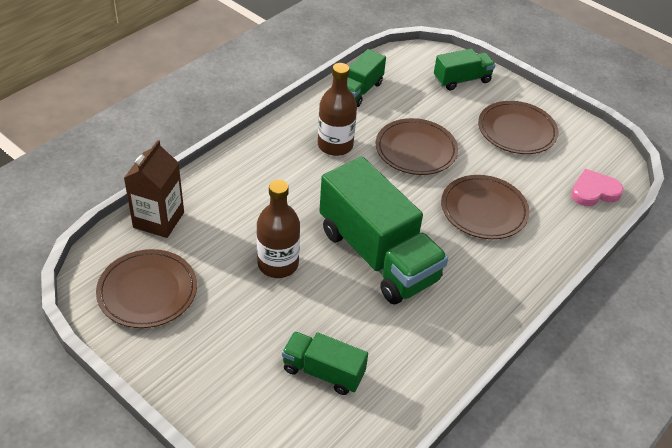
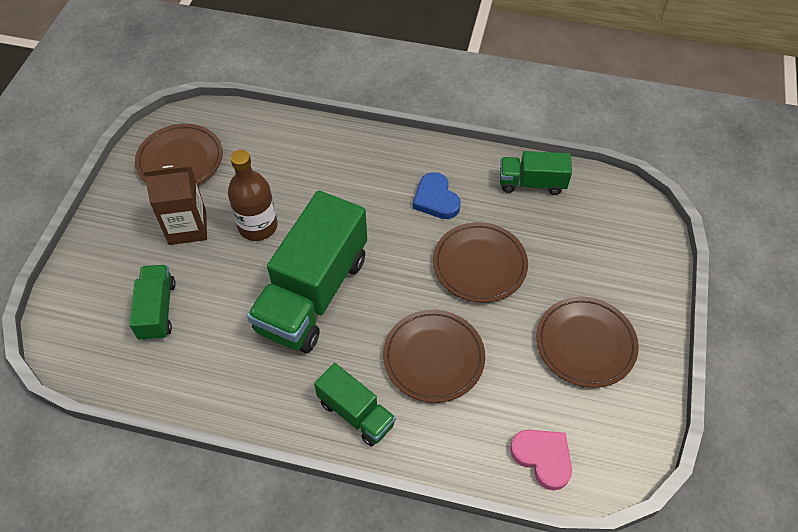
camera: 65 degrees right, 10 degrees up
(158, 220) = (258, 128): brown carton -> brown carton (187, 227)
(335, 145) = (436, 199): brown bottle -> blue heart
(462, 80) = (629, 261): green truck -> green truck (356, 413)

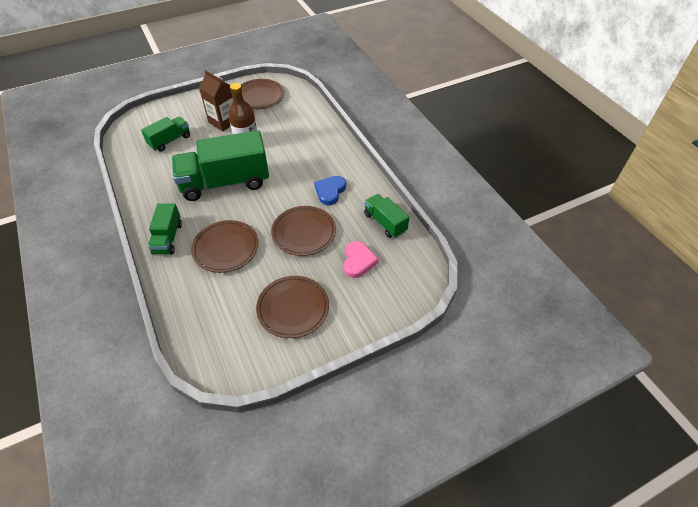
camera: 50 degrees right, 5 degrees down
(543, 458) = (199, 330): pink heart -> pink heart (358, 261)

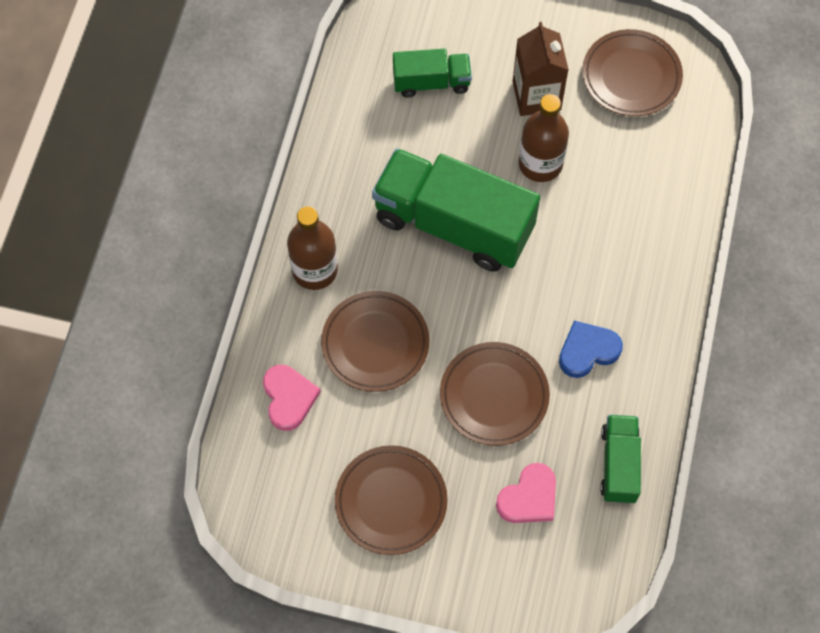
camera: 40 degrees right, 15 degrees up
(168, 238) = (315, 270): green truck -> brown bottle
(198, 299) = (289, 398): none -> pink heart

